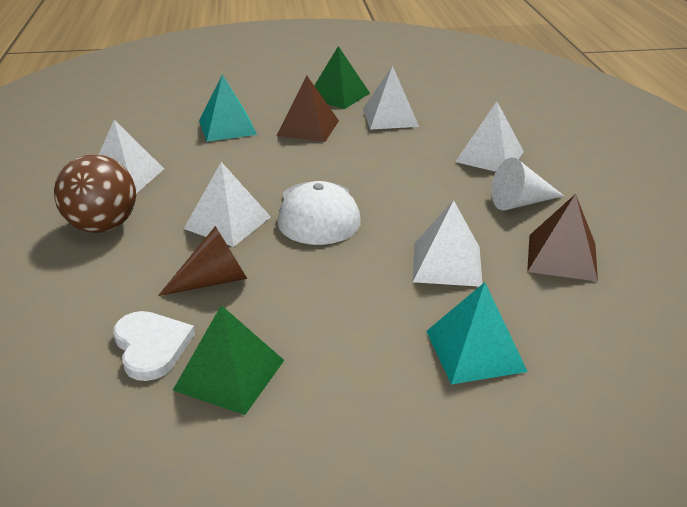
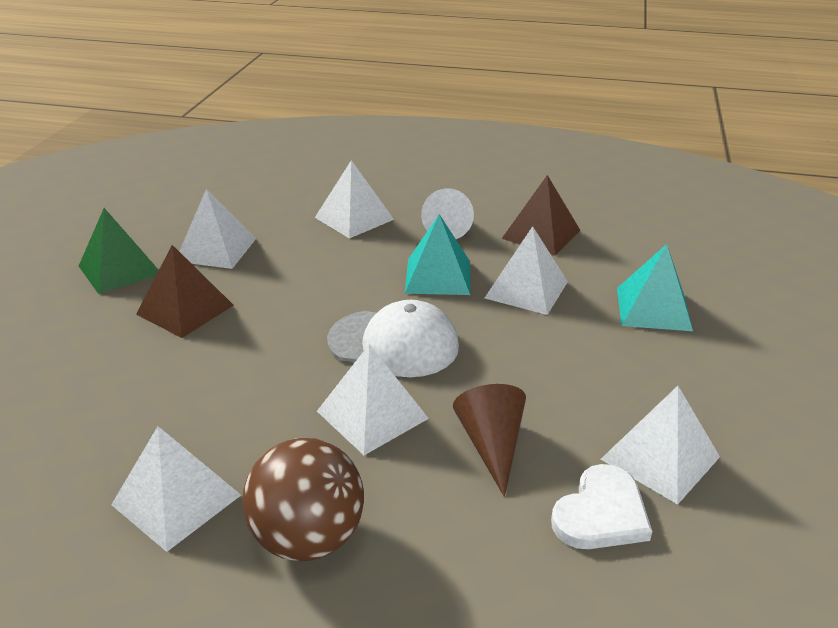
camera: 70 degrees left, 0 degrees up
(151, 346) = (601, 513): white heart -> white heart turned 135 degrees clockwise
(227, 127) = (114, 375): turquoise pyramid -> turquoise pyramid (438, 276)
(229, 374) = (660, 458): green pyramid -> white pyramid

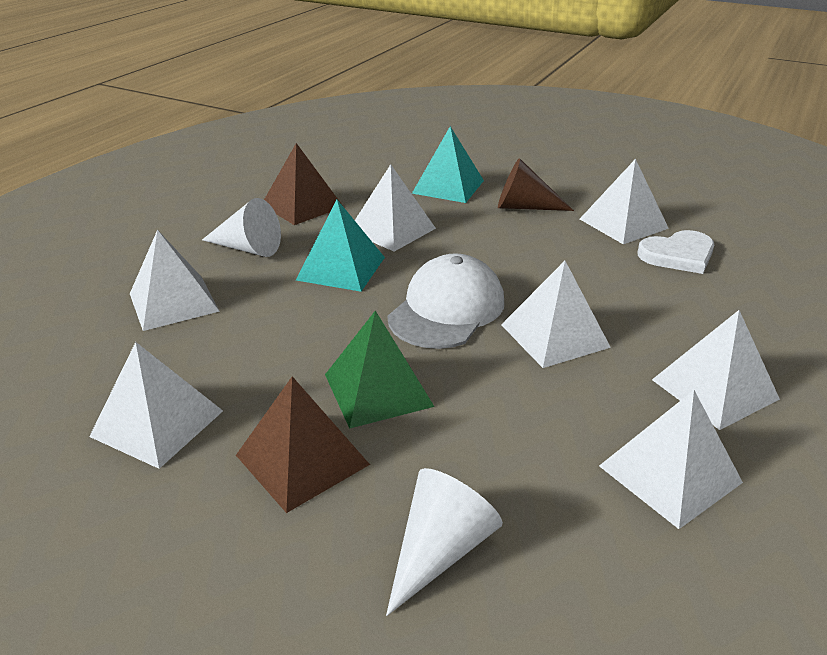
camera: 75 degrees left, 0 degrees up
(99, 381) = (440, 550): none -> white cone
(119, 269) = (137, 536): green pyramid -> green pyramid (378, 390)
(308, 537) = (714, 389): brown ball -> white pyramid
(491, 444) = (603, 283): brown cone -> brown cone (524, 207)
(601, 513) = (678, 255): white heart -> white heart turned 105 degrees clockwise

